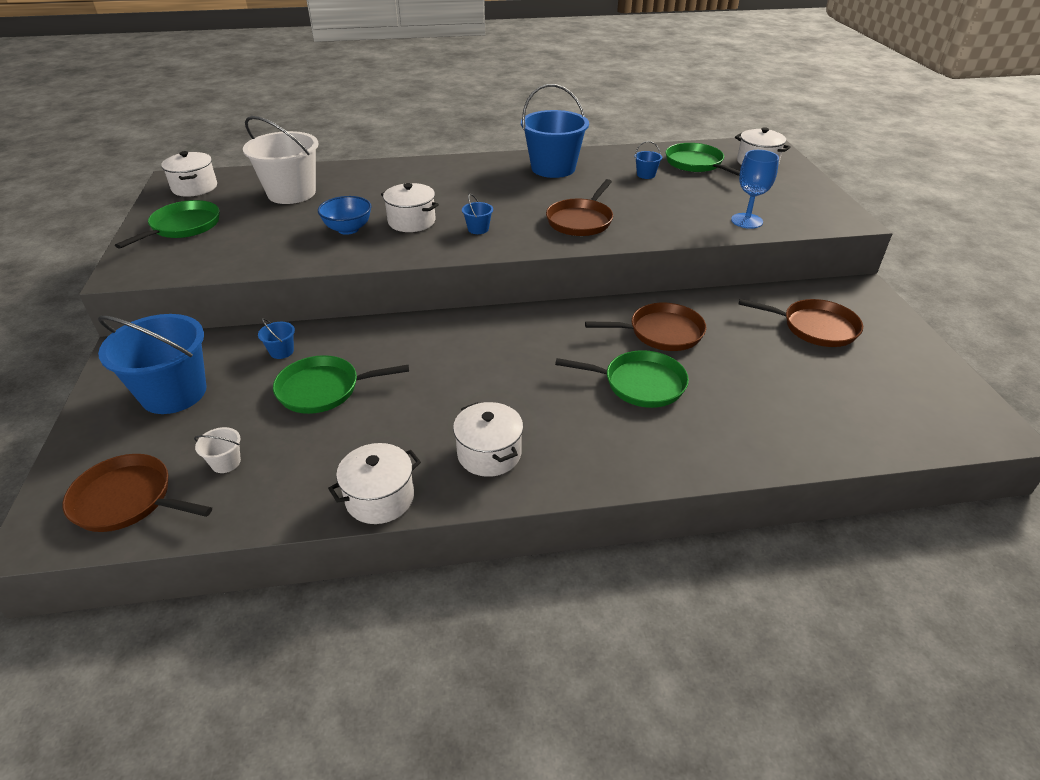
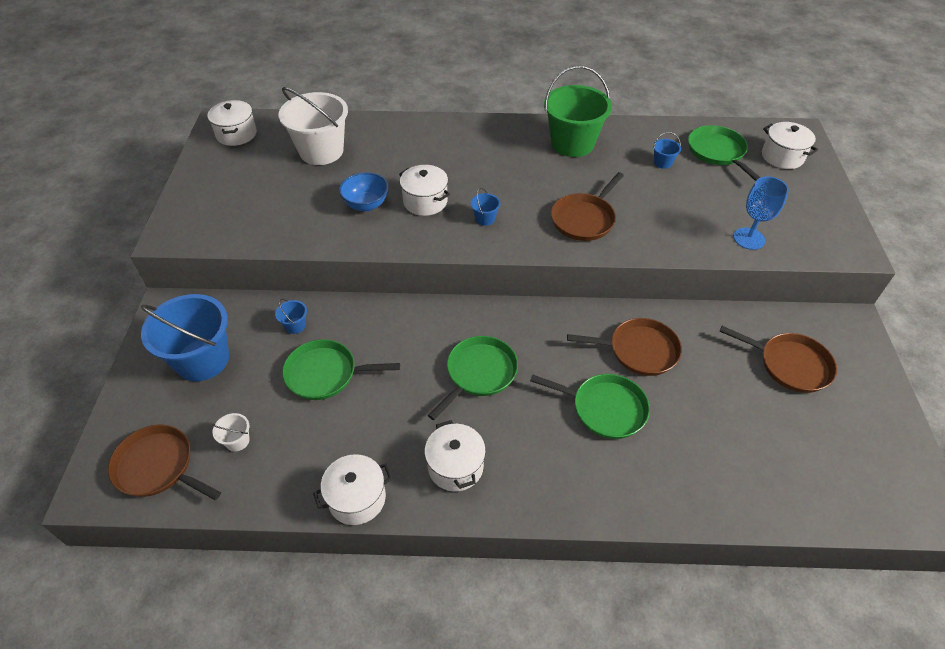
camera: 10 degrees right, 10 degrees up
(183, 226) = (222, 184): green pan -> green pan (479, 373)
(553, 168) = (572, 143): blue bucket -> green bucket

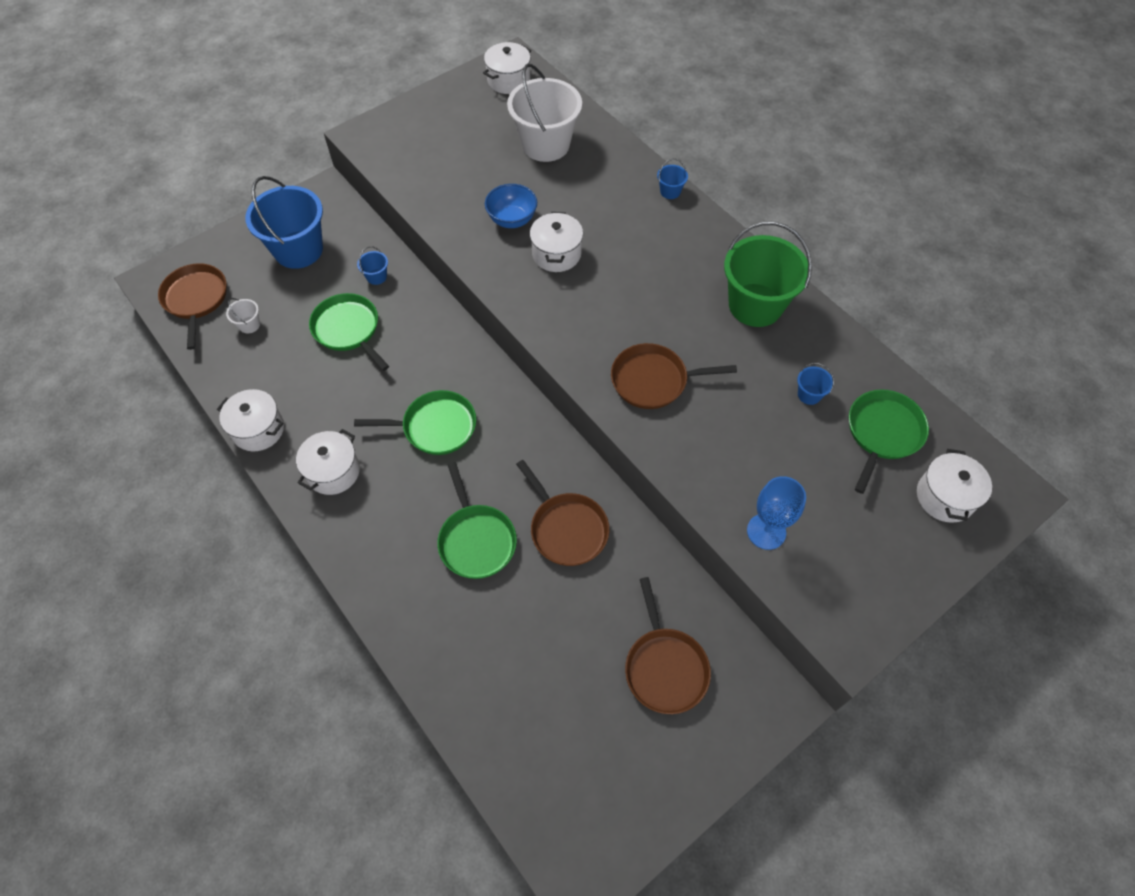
camera: 50 degrees right, 10 degrees up
(485, 218) = (578, 308): blue bucket -> blue bucket (670, 191)

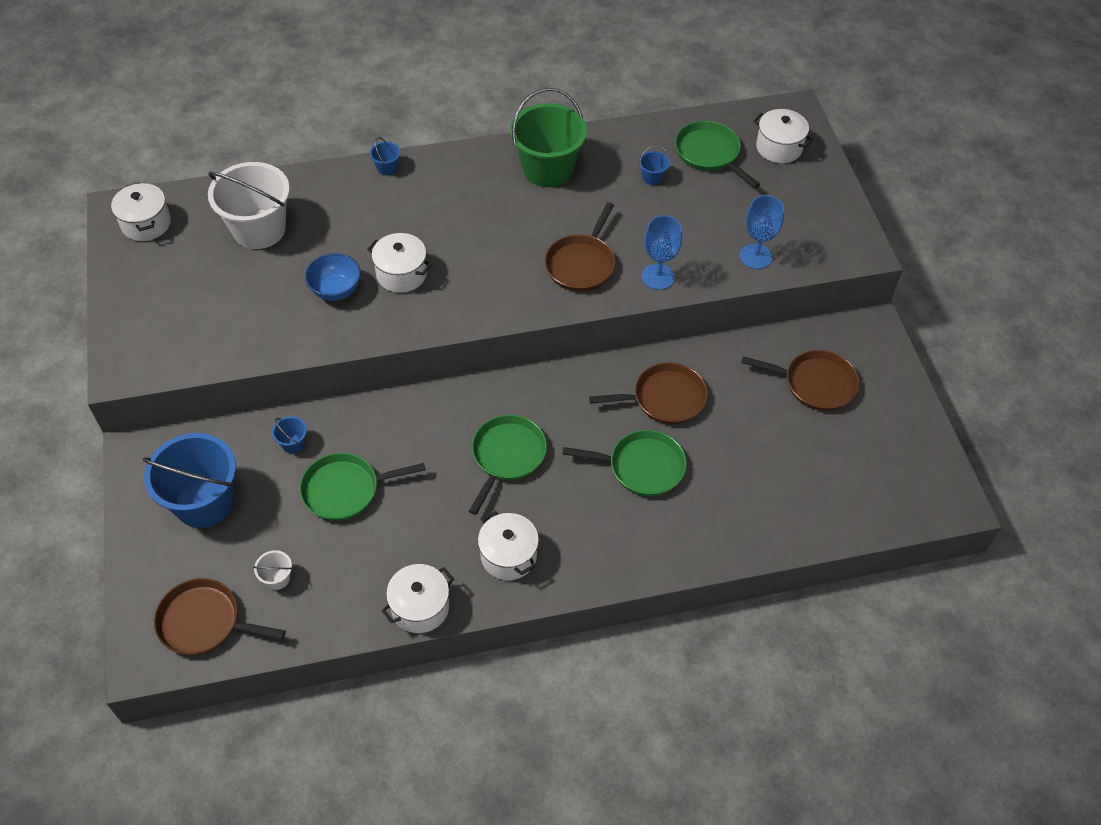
camera: 65 degrees left, 5 degrees down
(679, 451) = (658, 277): none -> blue goblet

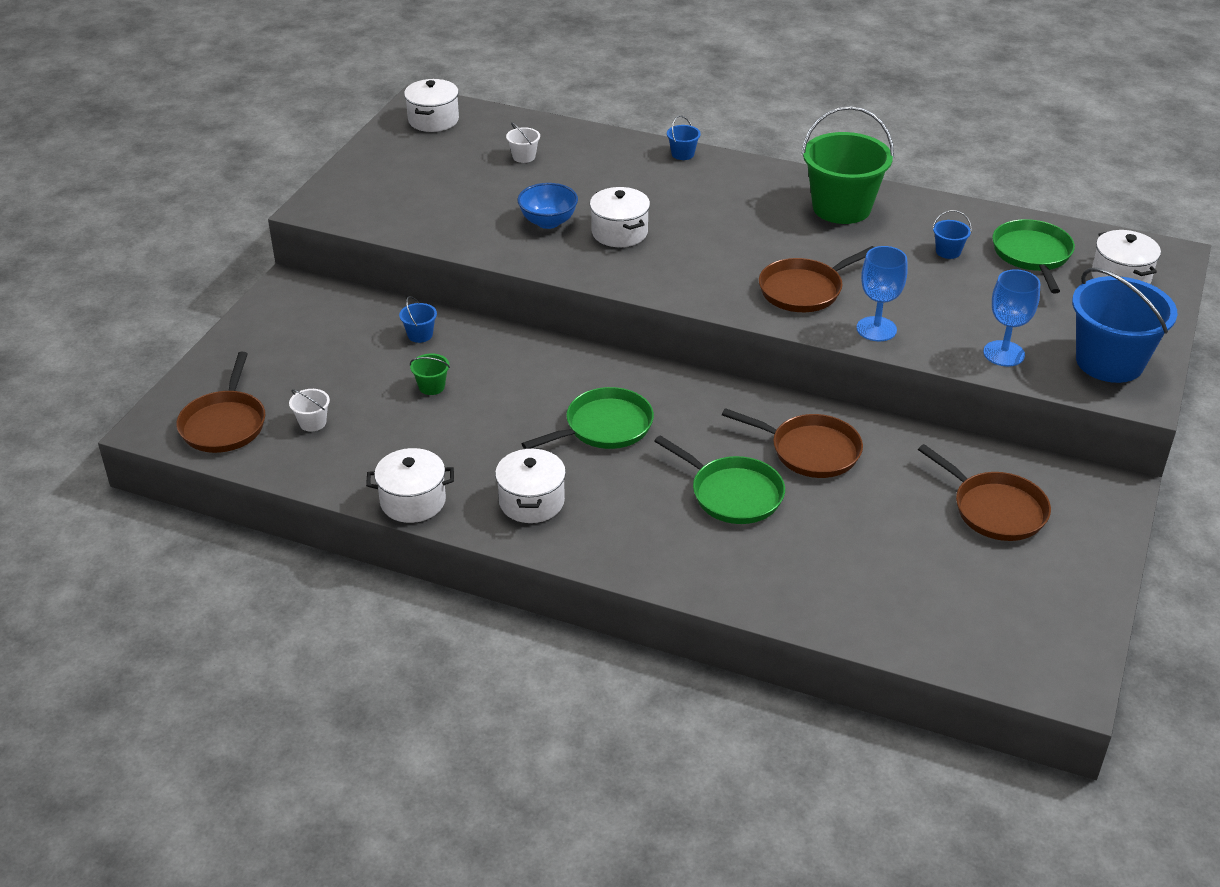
camera: 35 degrees right, 15 degrees down
(204, 502) = (306, 343): blue bucket -> blue bucket (1109, 362)
(204, 622) = (224, 424): brown pan -> brown pan turned 135 degrees counterclockwise
(259, 229) = (524, 157): white bucket -> white bucket, size x0.41
(345, 490) = (431, 386): green pan -> green bucket

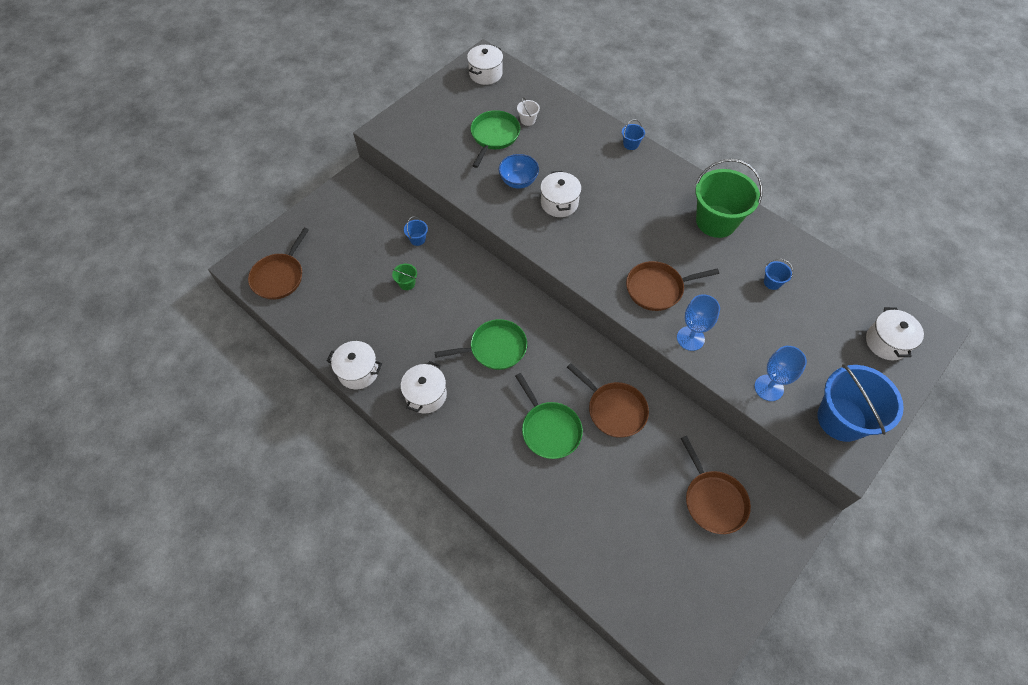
camera: 20 degrees right, 20 degrees up
(312, 422) = (328, 291): white bucket -> none
(1032, 255) = (831, 302): green pan -> green pan (494, 136)

